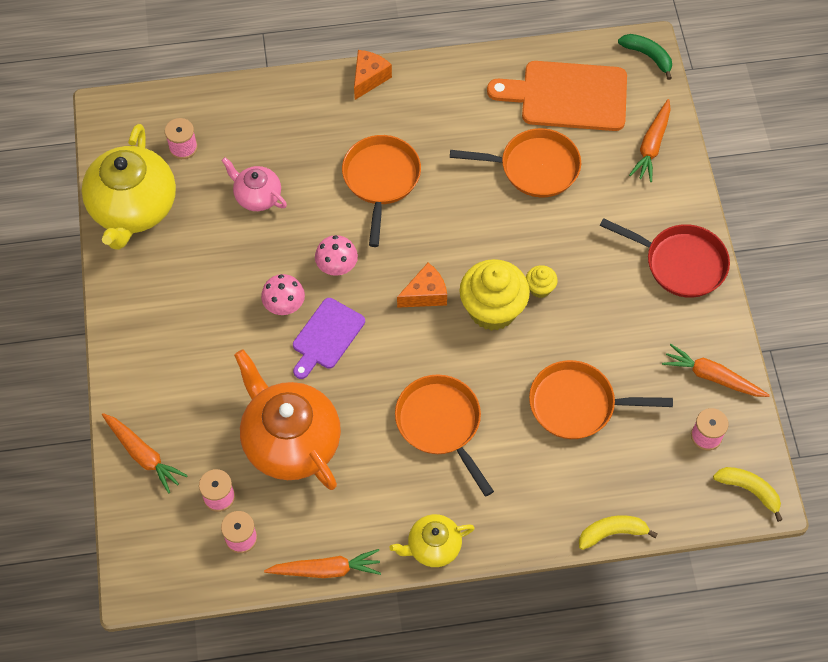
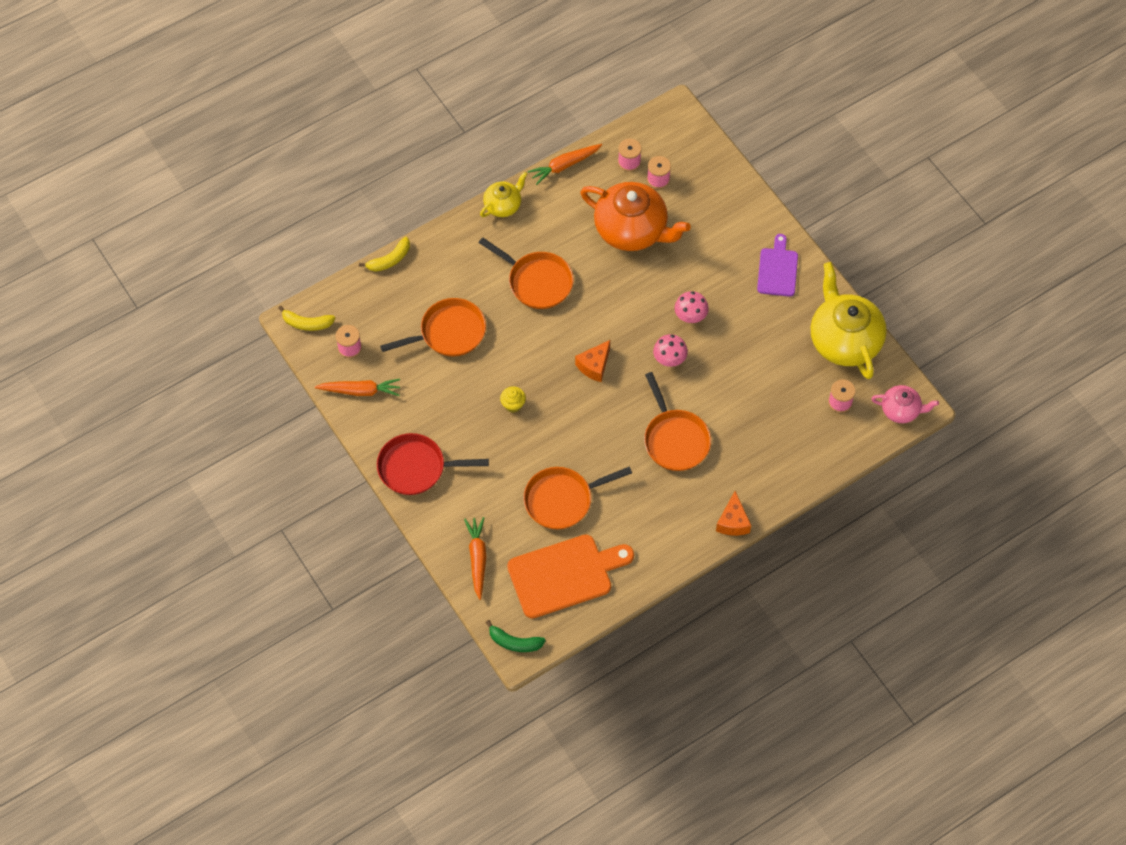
camera: 155 degrees right, 0 degrees up
(143, 455) = (723, 183): orange carrot -> none
(257, 196) = (760, 387): pink teapot -> pink teapot (901, 410)
(326, 337) = (648, 307): purple cutting board -> purple cutting board (777, 269)
(492, 309) = (540, 374): yellow cupcake -> none

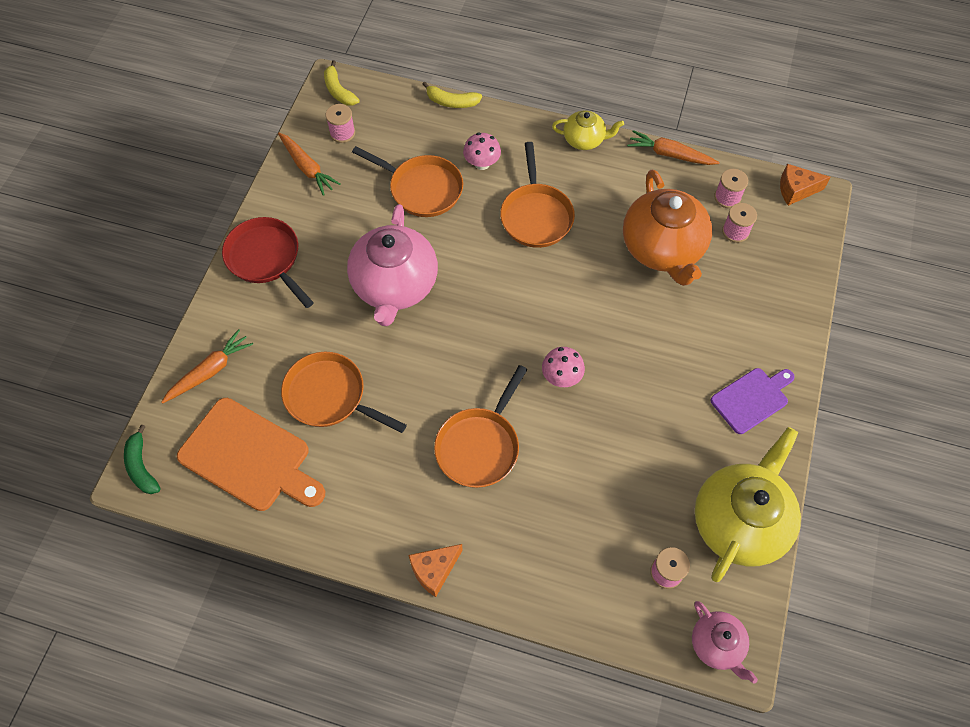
camera: 50 degrees right, 0 degrees up
(513, 405) = (395, 286): yellow cupcake -> pink teapot
(594, 366) = (495, 320): orange cheese -> orange cheese (796, 190)
(690, 316) = (624, 361): pink mushroom -> pink mushroom (482, 163)

